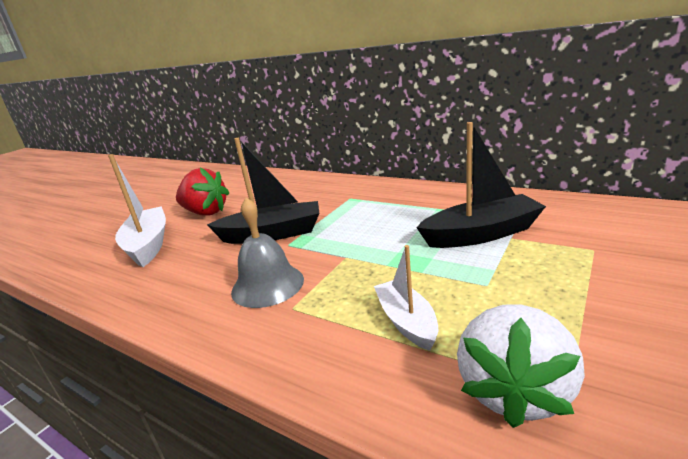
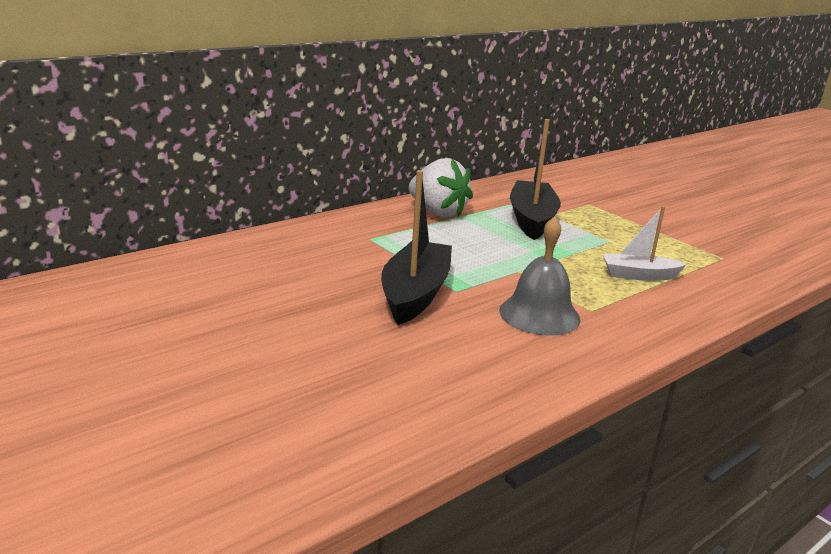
camera: 75 degrees left, 0 degrees up
(148, 245) = (327, 383): white boat -> none
(206, 212) = (258, 327): red strawberry -> none
(514, 391) = (719, 268): white strawberry -> white strawberry (437, 212)

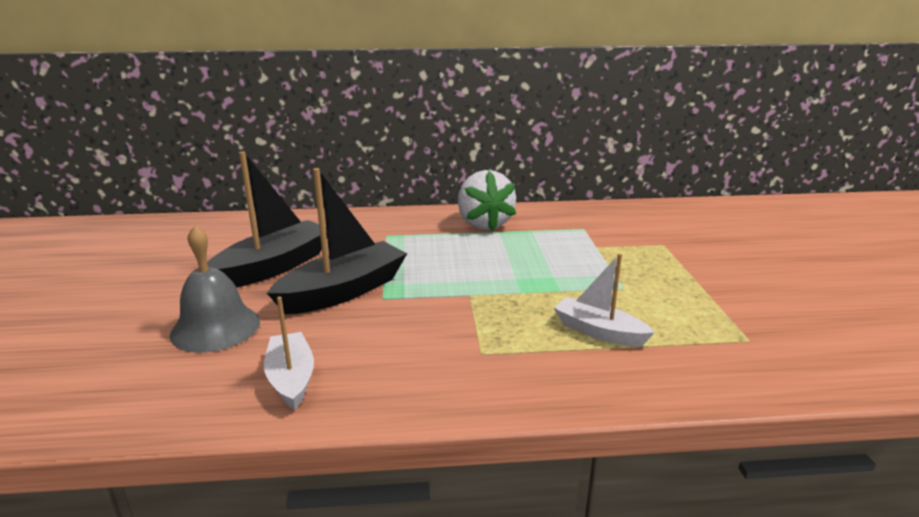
camera: 35 degrees right, 0 degrees up
(491, 369) = (291, 379): none -> white boat
(532, 219) = (569, 248): black boat -> black boat (274, 267)
(539, 314) = (422, 341): grey bell -> grey bell (215, 327)

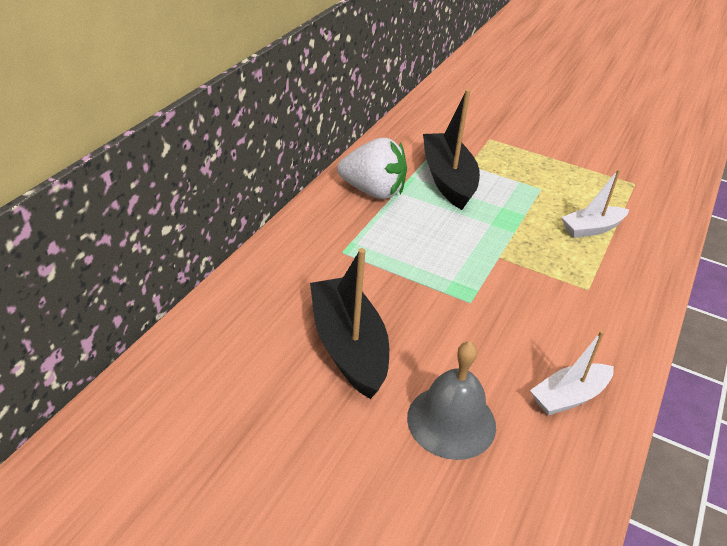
camera: 60 degrees left, 15 degrees up
(291, 379) = (569, 397): white boat -> white boat turned 45 degrees counterclockwise
(343, 291) = (440, 319): black boat -> black boat (448, 179)

